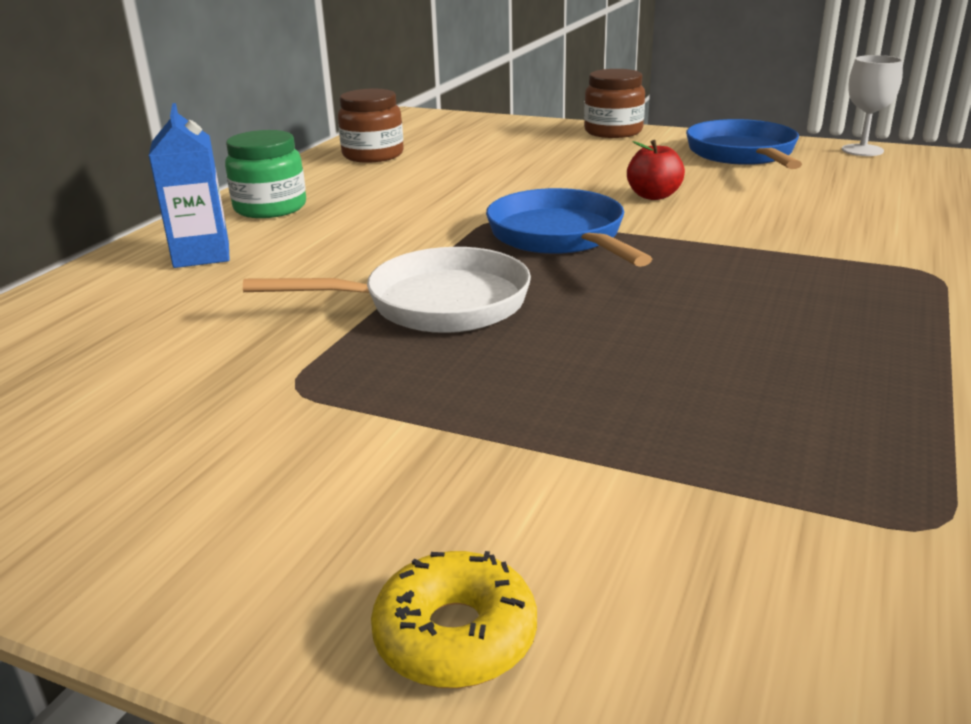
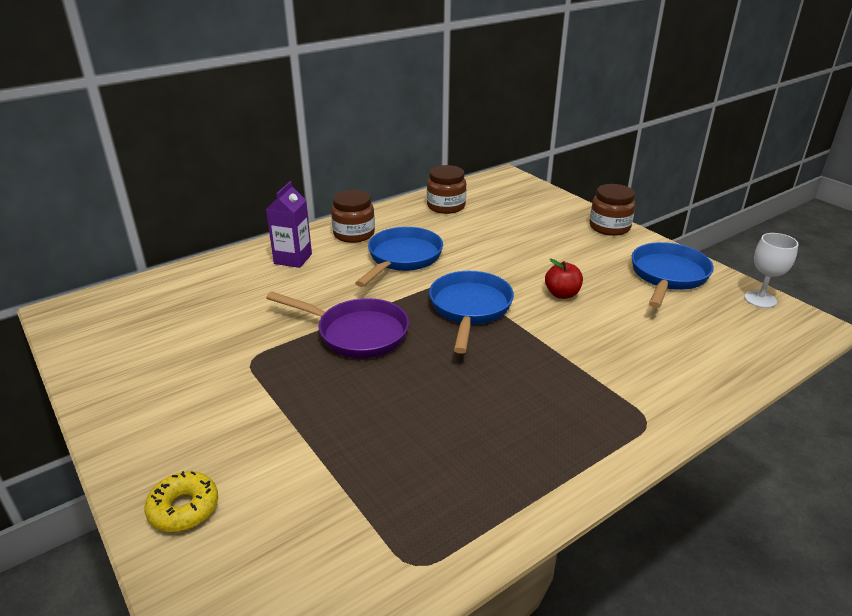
camera: 30 degrees right, 5 degrees up
(201, 255) = (293, 259): blue carton -> purple carton
(270, 208) = (354, 234): green jar -> brown jar
(385, 214) = (402, 258): none -> blue pan
(434, 304) = (357, 333): white pan -> purple pan

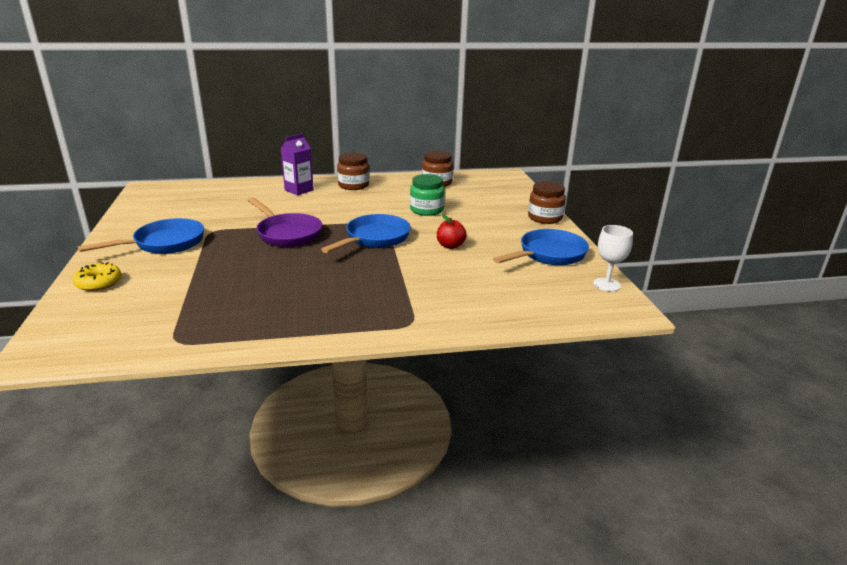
camera: 25 degrees right, 5 degrees down
(402, 258) = (367, 204): blue pan -> blue pan (164, 243)
(479, 249) = (426, 210): none -> green jar

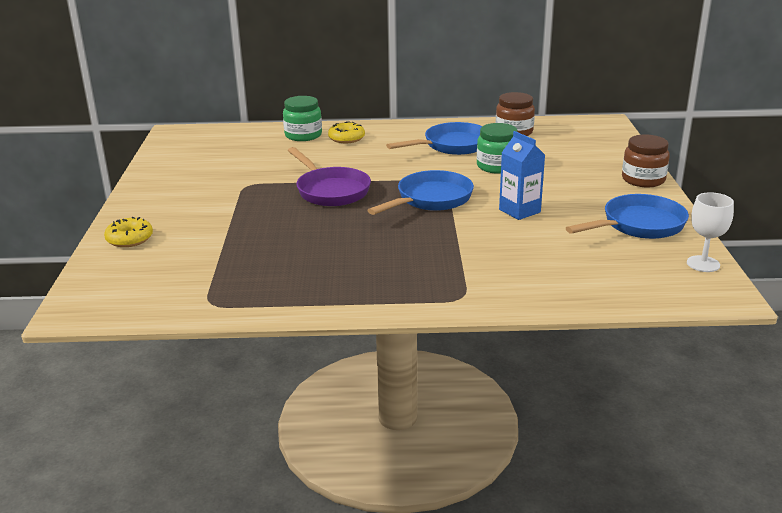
camera: 10 degrees right, 0 degrees up
(164, 243) = (196, 198): blue pan -> blue pan (452, 145)
(261, 188) = (303, 135): none -> green jar
(299, 190) = (346, 138): purple carton -> yellow donut
(353, 185) = (411, 133): brown jar -> none
(450, 246) = (519, 211): red apple -> blue carton

